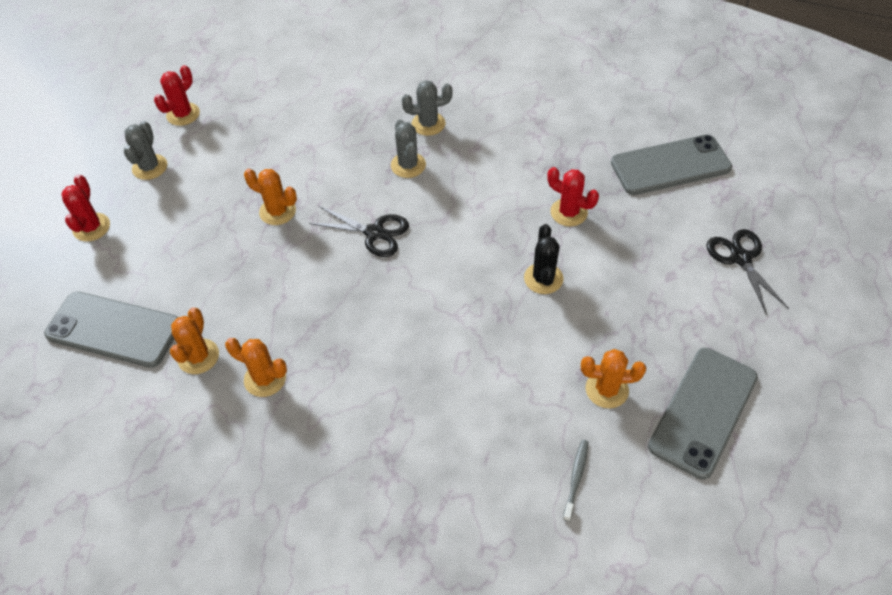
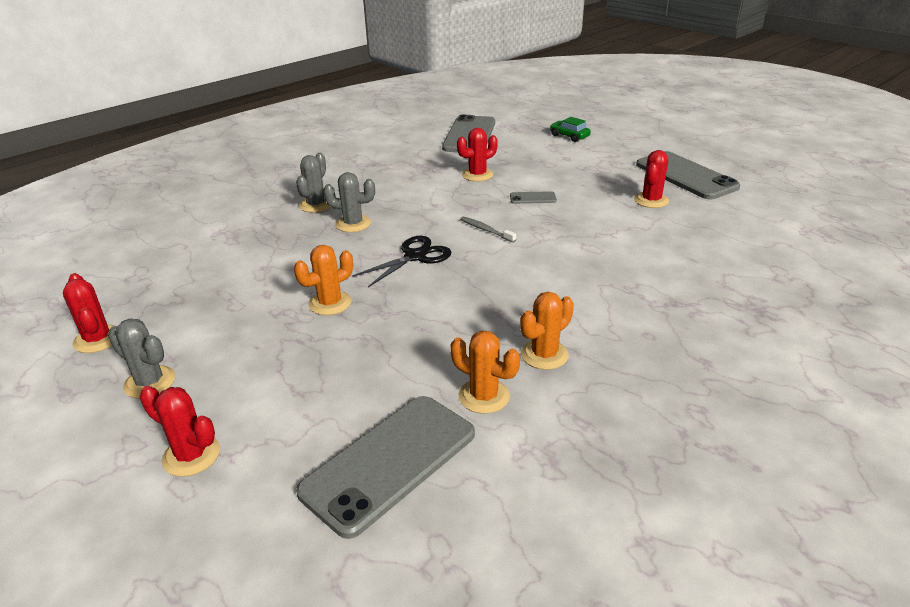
camera: 65 degrees left, 20 degrees down
(543, 278) = (533, 198): black cactus -> grey phone
(576, 478) = (724, 229): grey toothbrush -> grey toothbrush (486, 230)
(606, 389) = (651, 200): orange cactus -> red cactus
(740, 258) = (569, 136): black scissors -> green car

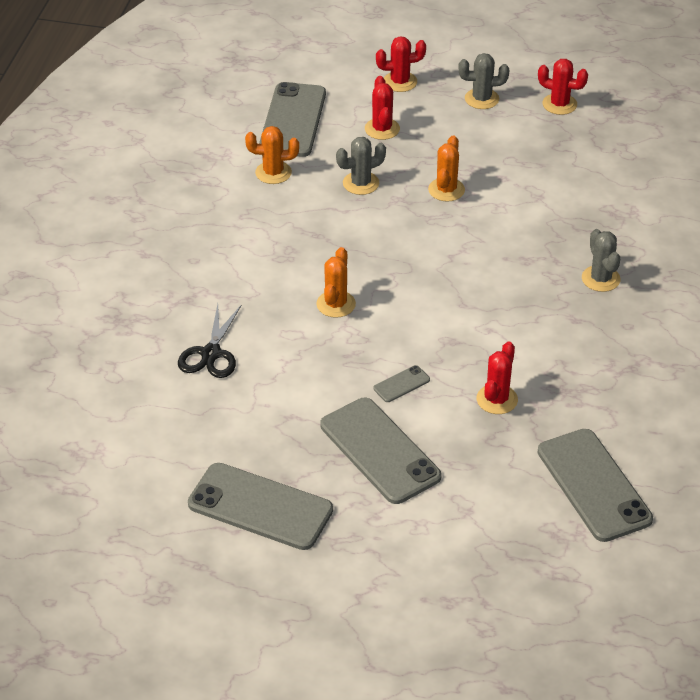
camera: 145 degrees right, 10 degrees up
(353, 224) = (533, 271): grey cactus -> grey cactus (361, 183)
(415, 256) = (434, 258): black scissors -> black scissors (211, 354)
(486, 230) = (405, 316): grey toothbrush -> none
(544, 355) = (257, 215): orange cactus -> orange cactus (336, 304)
(569, 136) = (463, 545): green car -> none
(582, 176) = (379, 451): none -> grey phone
(651, 200) = (275, 436): red cactus -> red cactus (382, 129)

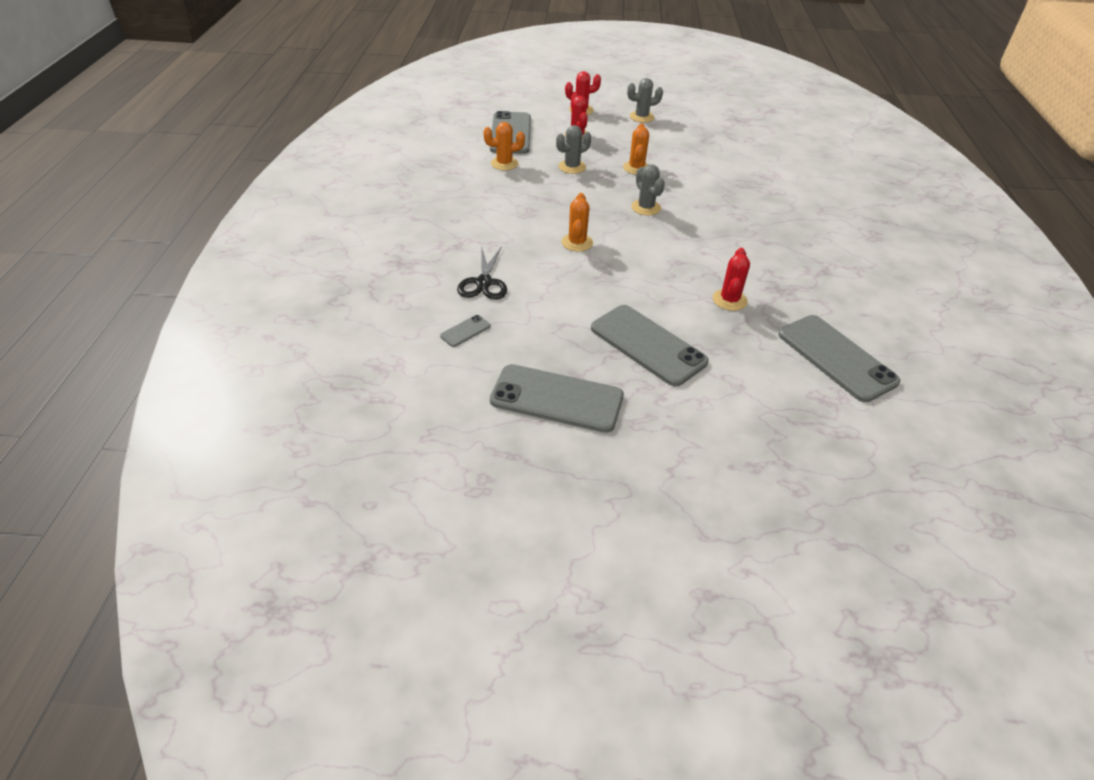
camera: 10 degrees left, 0 degrees up
(401, 384) = (648, 294): grey phone -> grey phone (465, 331)
(559, 104) = (696, 118): red cactus -> none
(600, 279) = (772, 215): grey cactus -> grey cactus (645, 208)

